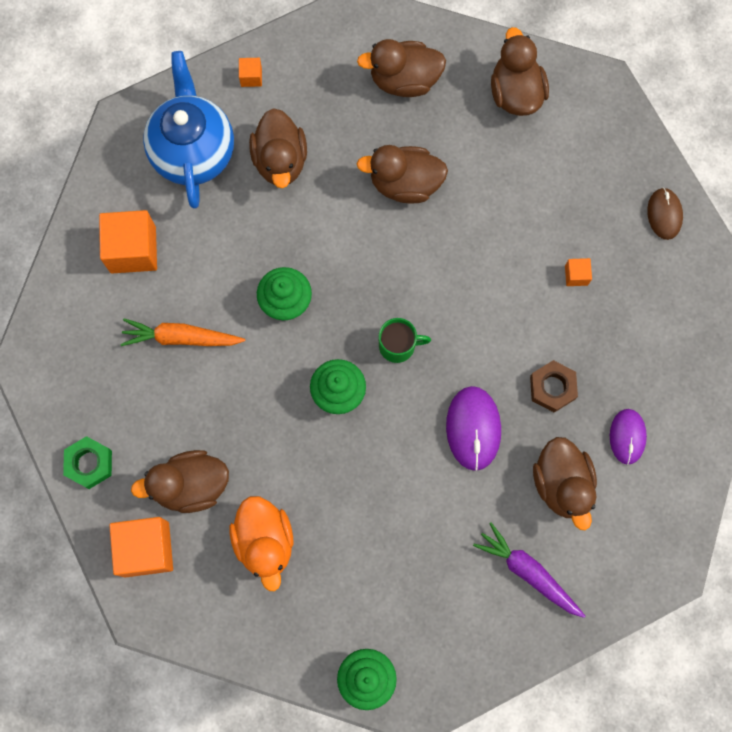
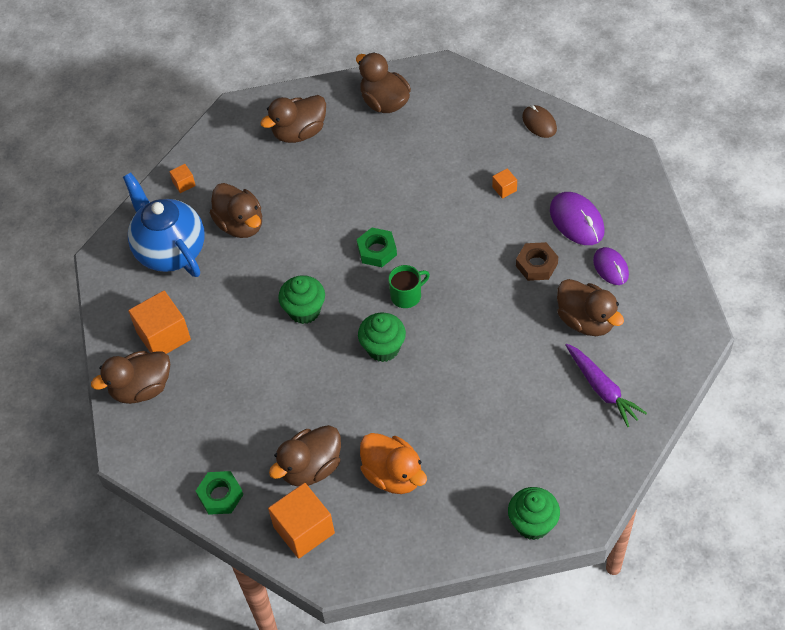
camera: 25 degrees left, 20 degrees down
(181, 337) = (238, 374): orange carrot -> none
(399, 274) = (377, 251): none -> green nut
(405, 183) = (342, 194): brown duck -> brown duck (141, 388)
(473, 428) = (498, 319): purple mouse -> purple mouse (576, 221)
(528, 572) = (602, 389): purple carrot -> purple carrot turned 135 degrees counterclockwise

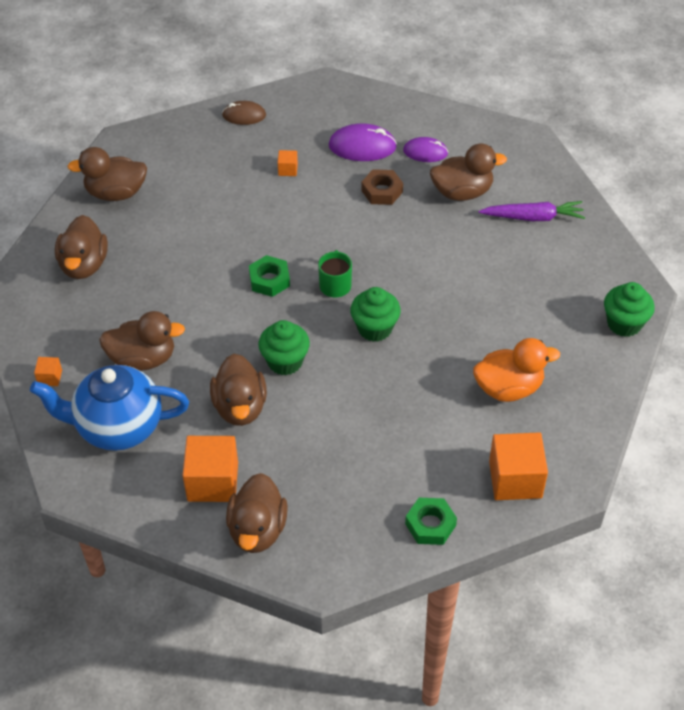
camera: 60 degrees left, 5 degrees down
(311, 468) = (455, 442): brown duck -> brown duck (240, 407)

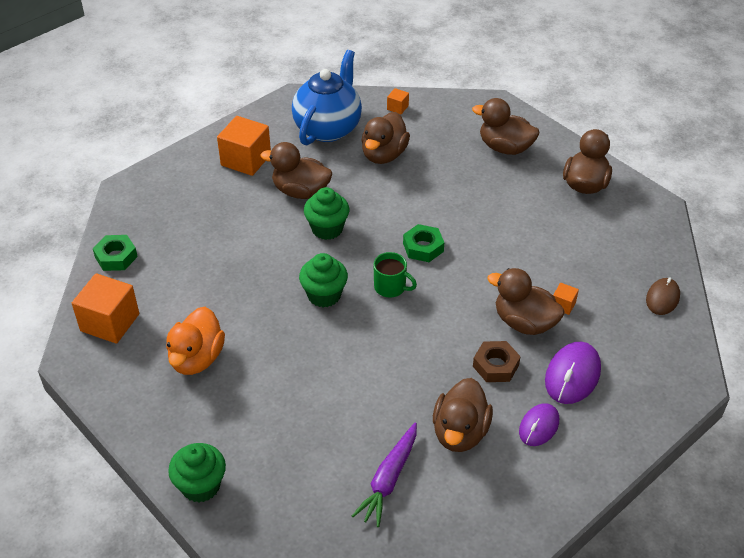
camera: 115 degrees right, 5 degrees down
(257, 530) = (189, 169): brown duck -> brown duck (524, 322)

